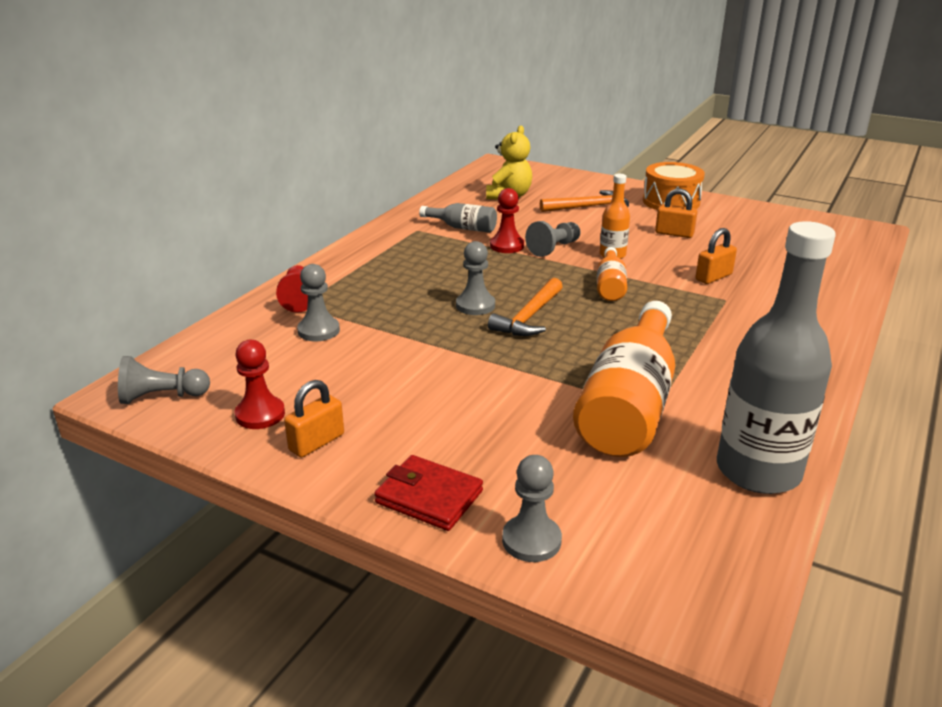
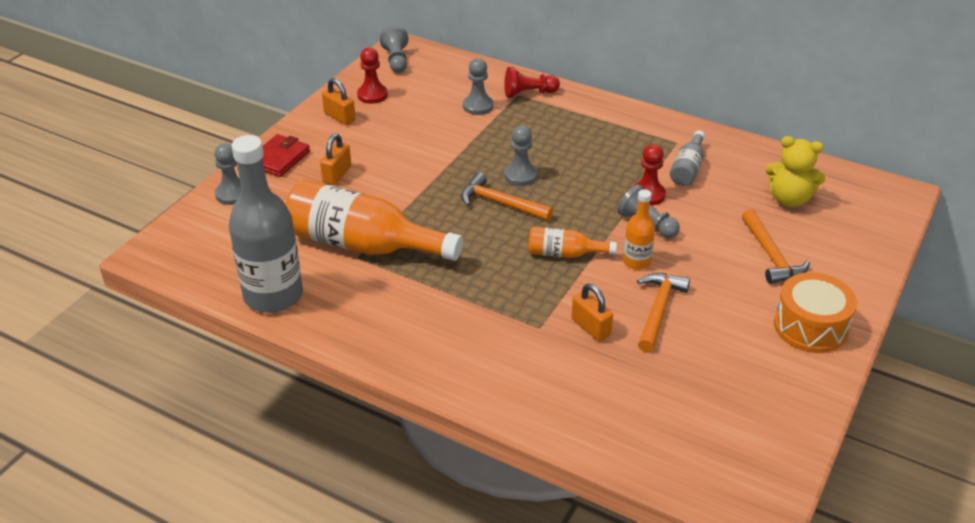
camera: 90 degrees right, 10 degrees up
(674, 234) = (704, 315): orange padlock -> orange padlock (337, 174)
(676, 250) = (658, 310): none -> orange hammer

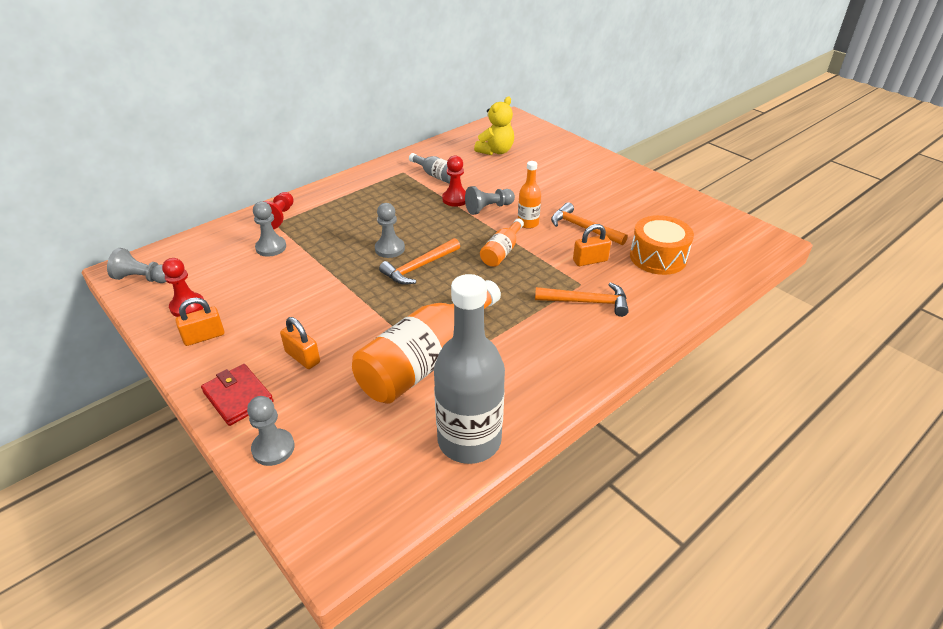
camera: 70 degrees left, 0 degrees up
(771, 255) = (548, 173): orange hammer -> orange hammer (587, 302)
(810, 327) = (620, 179): orange drum -> orange drum (658, 257)

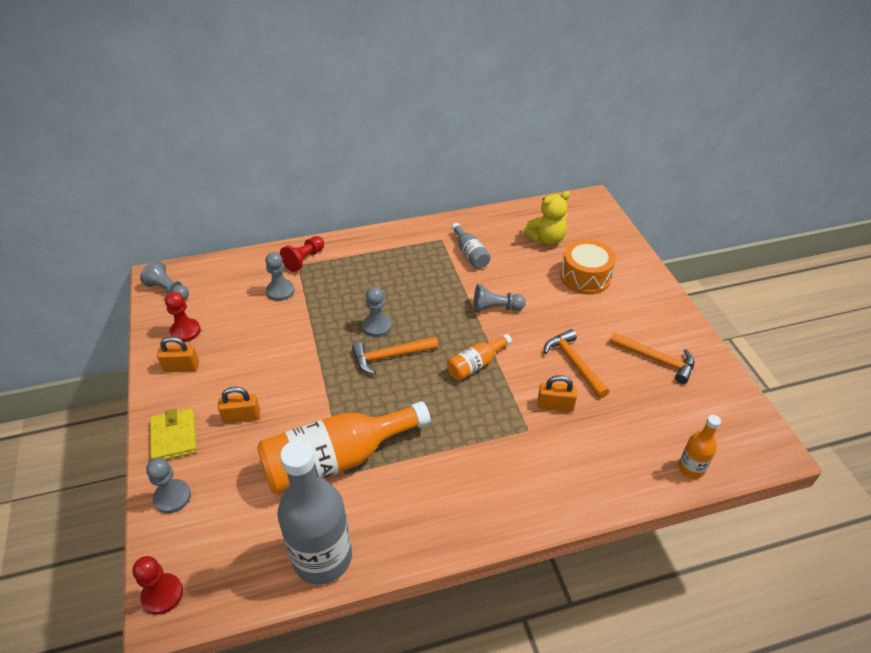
camera: 25 degrees right, 5 degrees up
(238, 397) = (174, 437): red wallet -> yellow wallet
(302, 357) = (242, 417): orange padlock -> orange padlock turned 75 degrees counterclockwise
(455, 199) = (471, 287): red pawn -> red pawn (162, 594)
(528, 223) = (522, 339): orange bottle -> orange bottle (691, 468)
(587, 302) = (520, 453): orange hammer -> orange hammer (656, 360)
(658, 257) = (628, 426): orange drum -> orange drum (585, 277)

